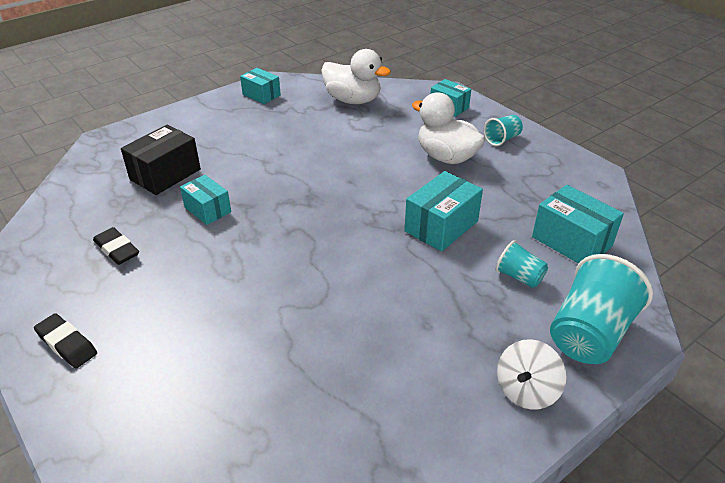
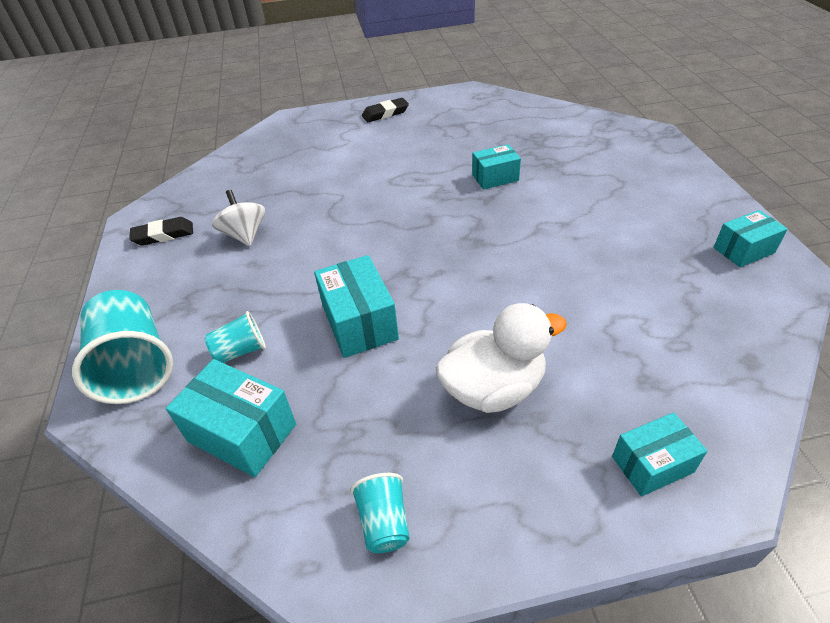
camera: 120 degrees right, 5 degrees up
(117, 249) = (469, 133): black eraser -> black eraser (163, 235)
(165, 174) = (569, 161): black box -> none
(353, 100) = (707, 340): white duck -> none
(502, 139) = (510, 491): turquoise cup -> turquoise cup (384, 522)
(526, 390) = (142, 293): white spinning top -> white spinning top (245, 235)
(571, 241) = (242, 433): turquoise box -> turquoise box turned 45 degrees clockwise

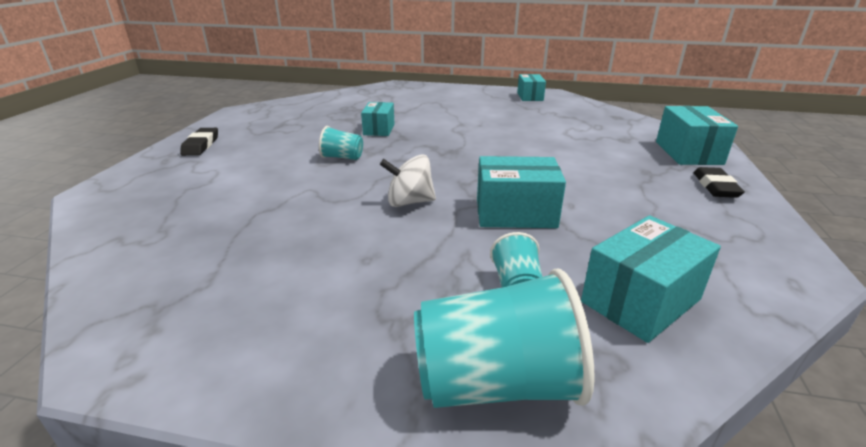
camera: 70 degrees left, 15 degrees down
(163, 235) = (207, 330): black eraser -> black eraser (715, 187)
(245, 235) = (303, 256): white spinning top -> white spinning top (409, 202)
(384, 522) = (743, 241): turquoise cup -> turquoise cup (342, 157)
(493, 388) = (616, 178): white duck -> none
(652, 464) = (688, 153): turquoise box -> turquoise box, size x1.52

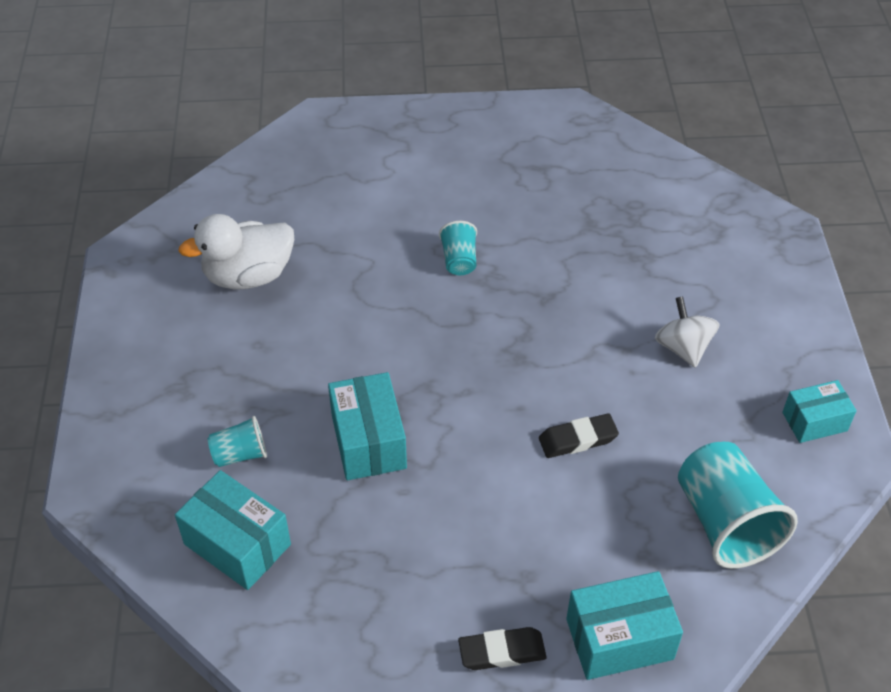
camera: 75 degrees right, 20 degrees up
(201, 145) = (448, 131): black eraser -> black eraser (578, 439)
(262, 255) = (248, 275): none -> white duck
(379, 129) = (563, 266): turquoise box -> none
(409, 202) = (367, 348): white spinning top -> white spinning top (683, 348)
(496, 383) = (131, 453): turquoise cup -> turquoise cup (725, 523)

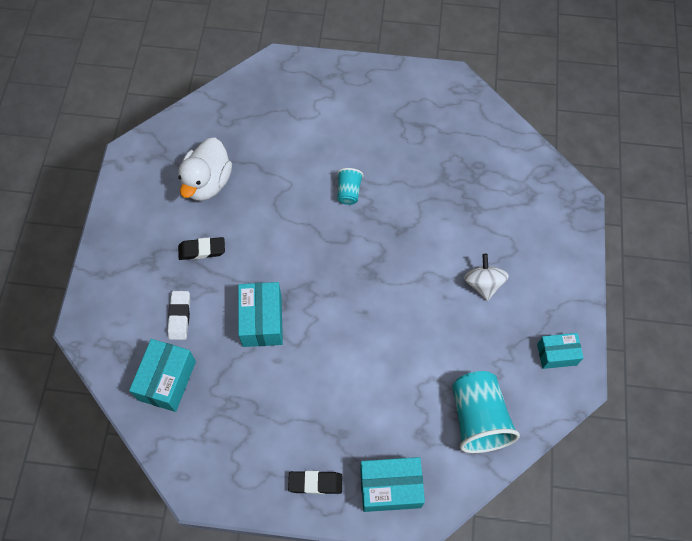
camera: 10 degrees right, 15 degrees up
(237, 544) = (167, 380): turquoise box -> turquoise box turned 60 degrees clockwise
(240, 454) = (179, 316): turquoise cup -> white eraser
(248, 275) = (207, 182): white duck -> white duck turned 60 degrees counterclockwise
(578, 439) = (397, 341): black eraser -> black eraser (202, 250)

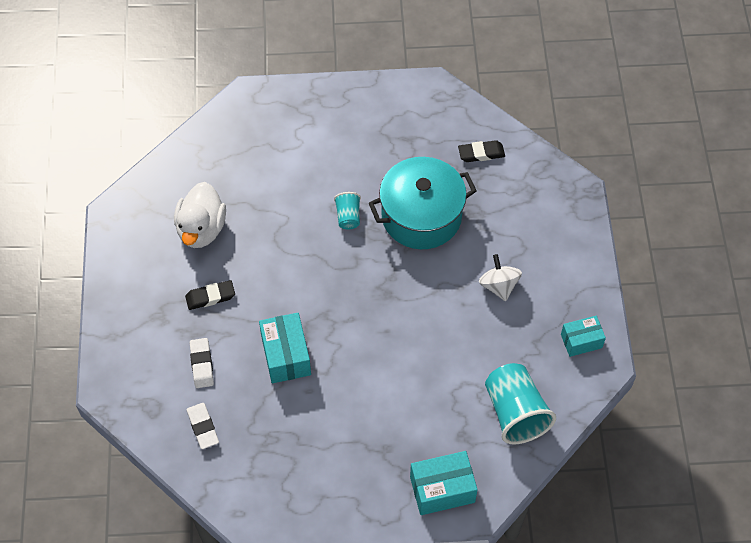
camera: 10 degrees left, 5 degrees down
(167, 380) = (203, 427): turquoise box -> white eraser
(315, 483) = (369, 497): black eraser -> black eraser (481, 153)
(419, 202) = (421, 216): none -> turquoise pot

